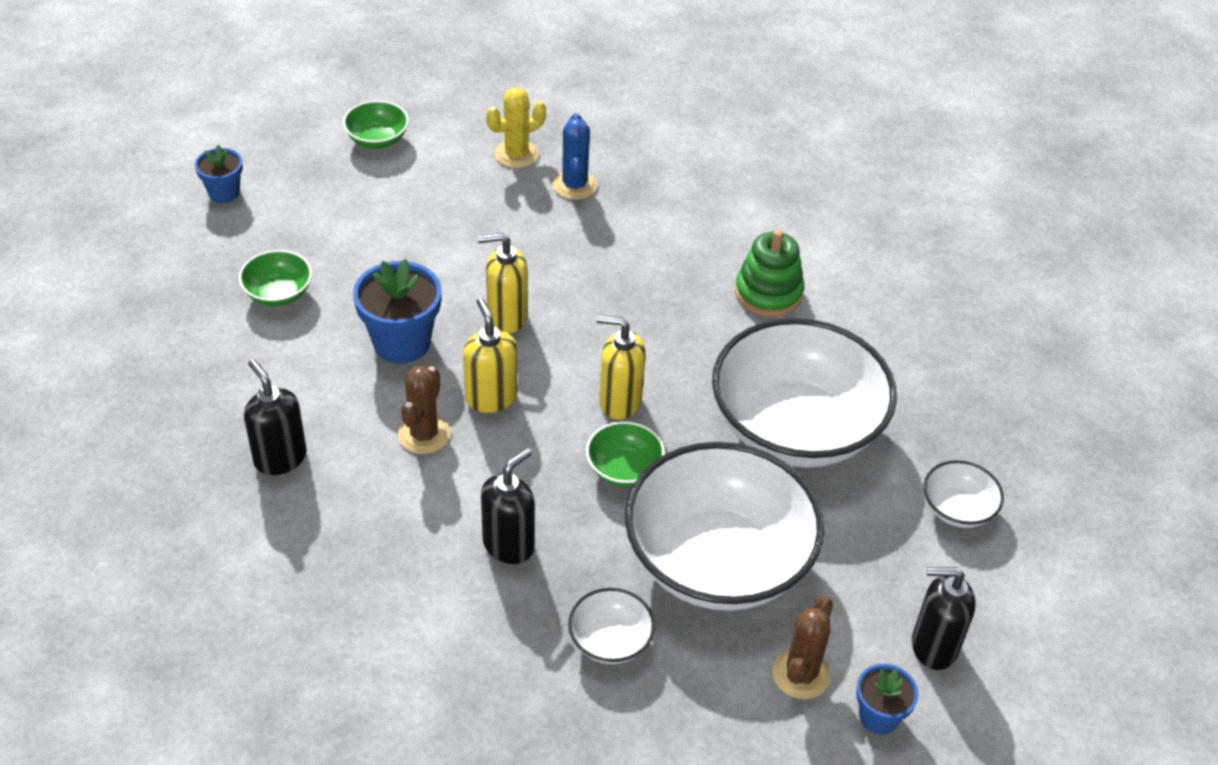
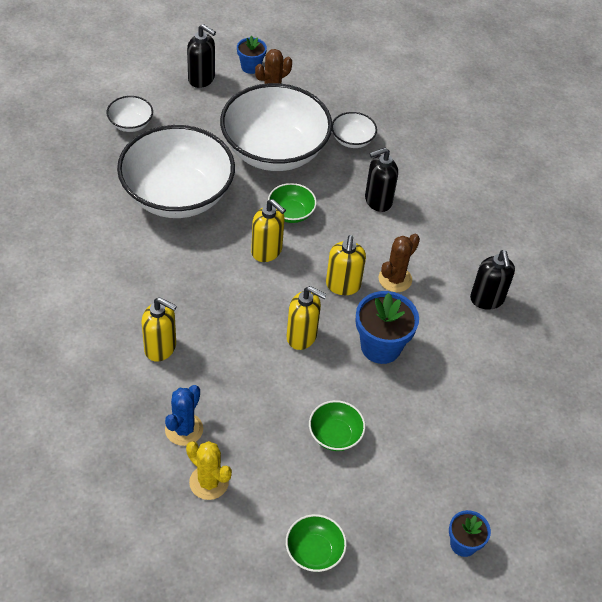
camera: 155 degrees left, 5 degrees up
(278, 293) = (450, 422): green bowl -> green bowl (335, 435)
(516, 154) = (209, 482): yellow cactus -> yellow cactus turned 45 degrees clockwise
(660, 246) = (160, 348): none -> yellow soap dispenser
(768, 293) = (118, 282): green stacking toy -> none

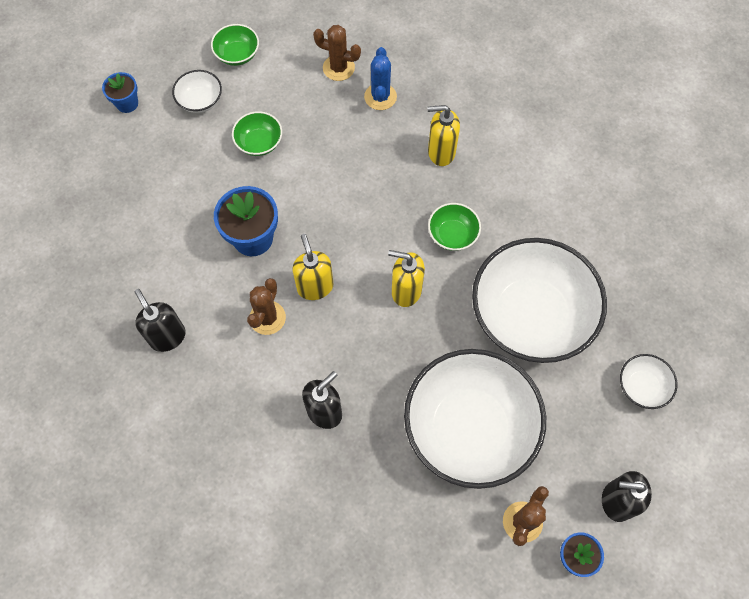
camera: 160 degrees right, 15 degrees up
(209, 482) = (338, 68): yellow cactus -> brown cactus
(291, 213) = (407, 349): green bowl -> green bowl (452, 234)
(302, 336) = (327, 216): yellow soap dispenser -> none
(352, 140) = (392, 492): white bowl -> white bowl (200, 101)

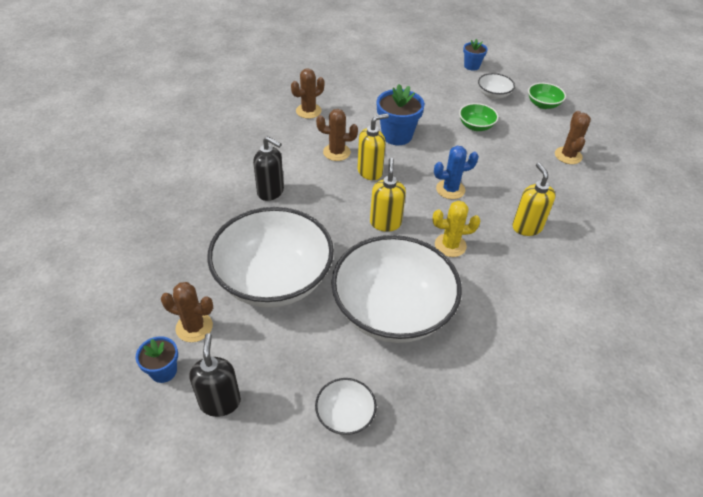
camera: 75 degrees right, 20 degrees down
(167, 336) = (308, 111): black soap dispenser -> brown cactus
(380, 97) = (557, 183): blue cactus -> blue cactus (450, 189)
(452, 234) = (450, 245): green bowl -> yellow cactus

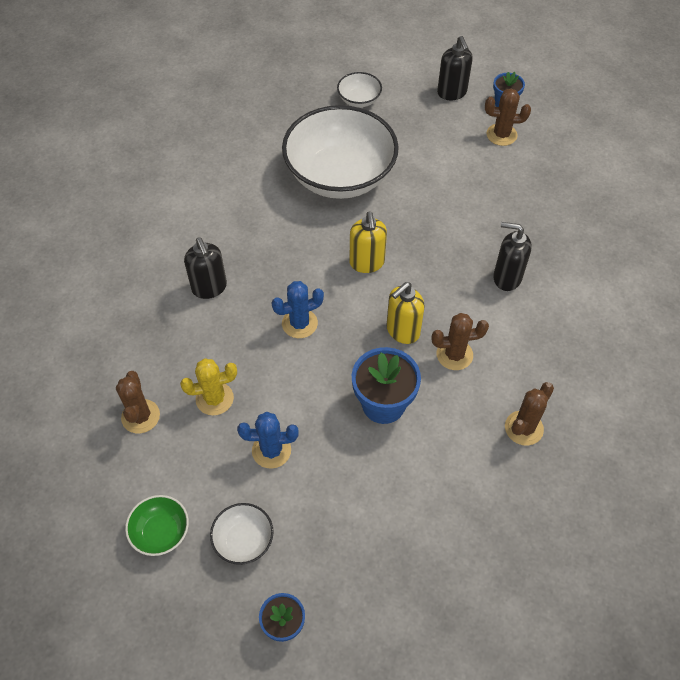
camera: 170 degrees right, 10 degrees up
(274, 279) = (456, 184): white bowl -> none
(450, 245) = (293, 249): yellow cactus -> yellow cactus (214, 399)
(476, 126) = (271, 450): green bowl -> blue cactus
(527, 227) = (209, 288): yellow soap dispenser -> black soap dispenser

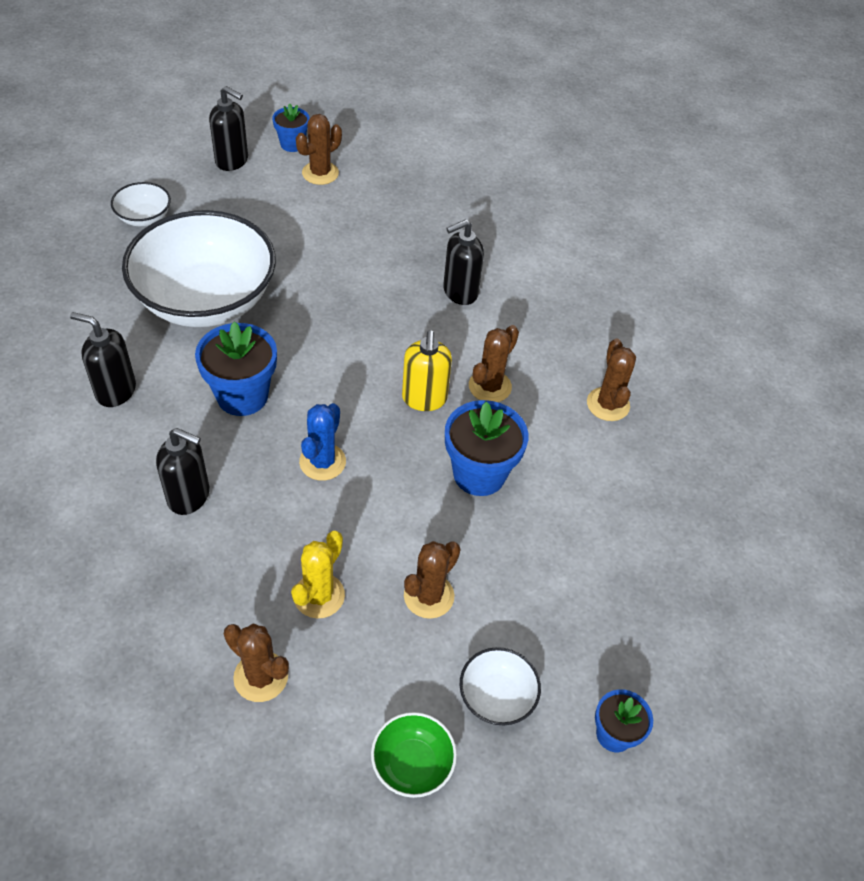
camera: 50 degrees left, 5 degrees down
(235, 198) = (115, 391): none -> black soap dispenser
(271, 450) = (429, 596): blue cactus -> brown cactus
(298, 250) = (242, 396): none -> blue flower pot
(367, 263) = (324, 362): yellow soap dispenser -> none

